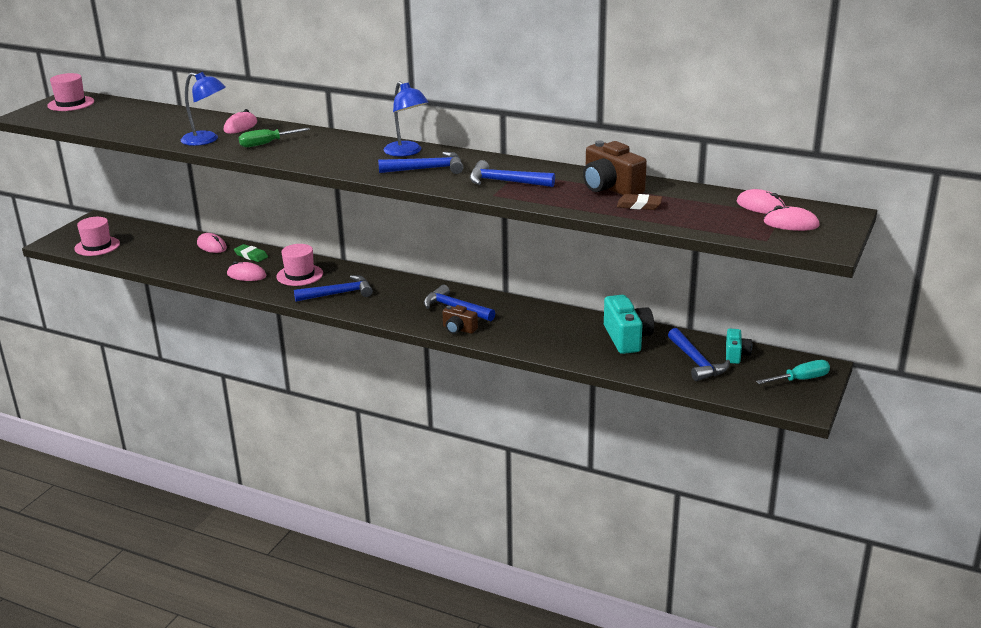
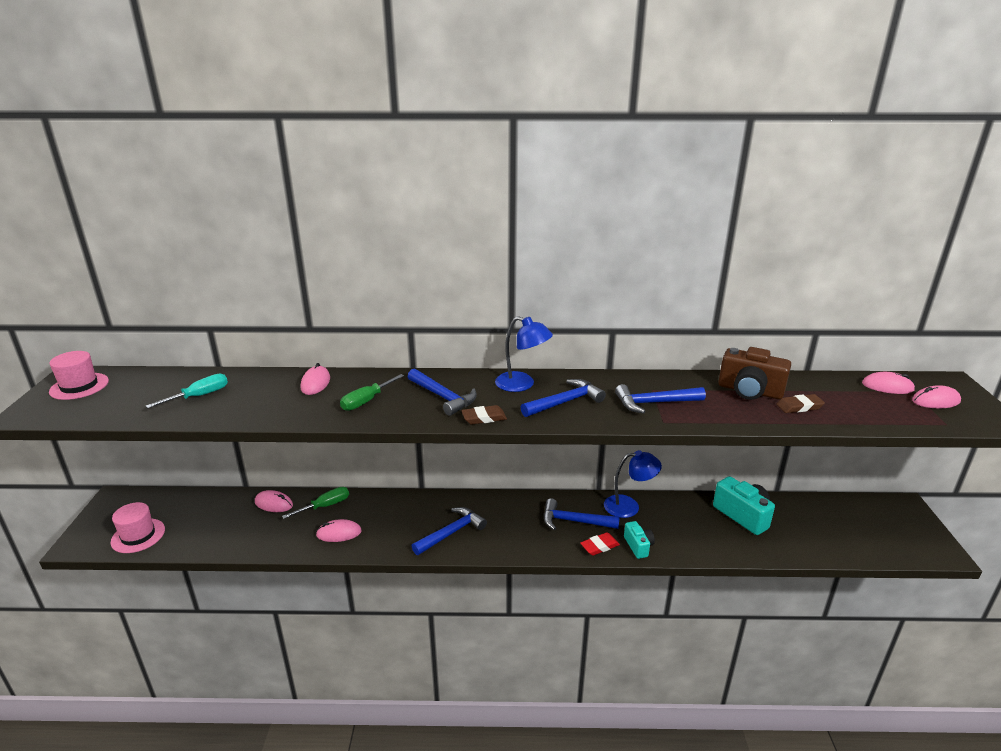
camera: 25 degrees left, 0 degrees up
(206, 140) = (293, 409): blue lamp -> blue lamp (629, 506)
(251, 255) = (325, 506): green eraser -> green screwdriver
(299, 275) = (394, 519): pink hat -> none
(345, 168) = (484, 418): none -> brown eraser
(459, 329) = (599, 546): brown camera -> red eraser
(696, 362) = (819, 527): blue hammer -> blue hammer (443, 397)
(736, 355) = (837, 510): turquoise camera -> turquoise camera (638, 546)
(800, 379) = (907, 522): turquoise screwdriver -> turquoise screwdriver (199, 396)

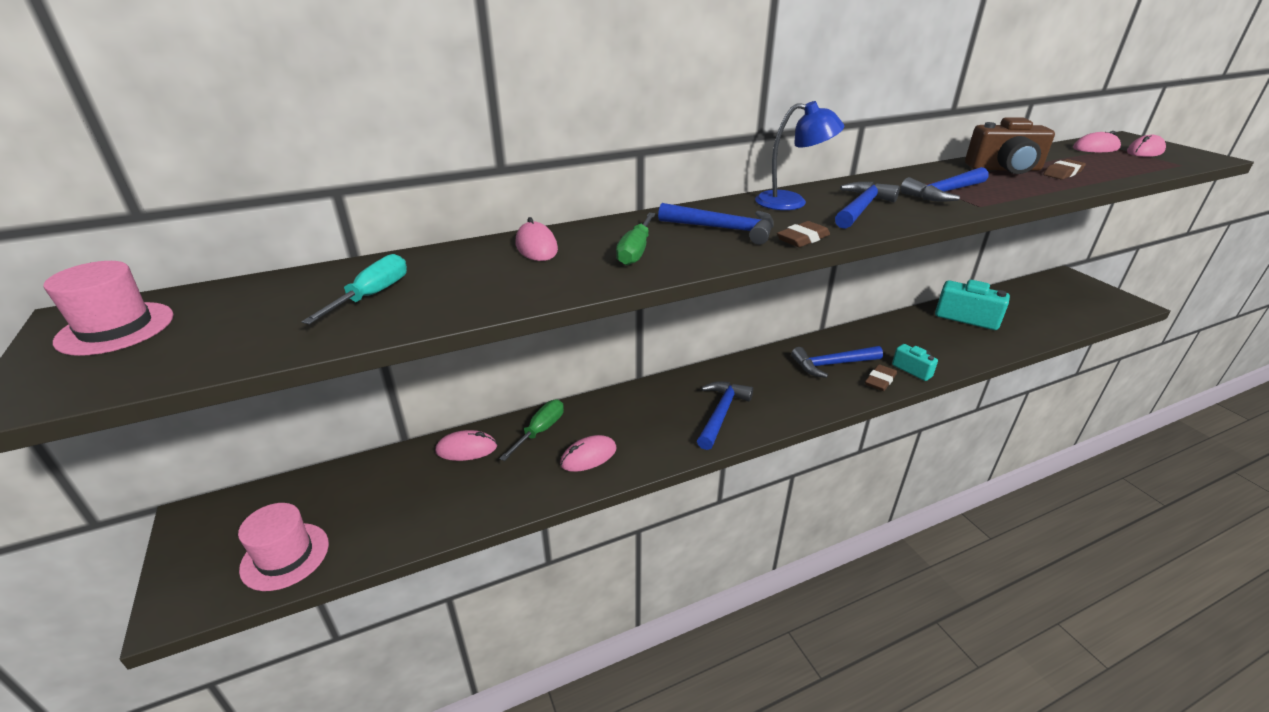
camera: 25 degrees left, 5 degrees up
(599, 546) = (880, 380): red eraser -> brown eraser
(629, 506) = (866, 336): blue lamp -> none

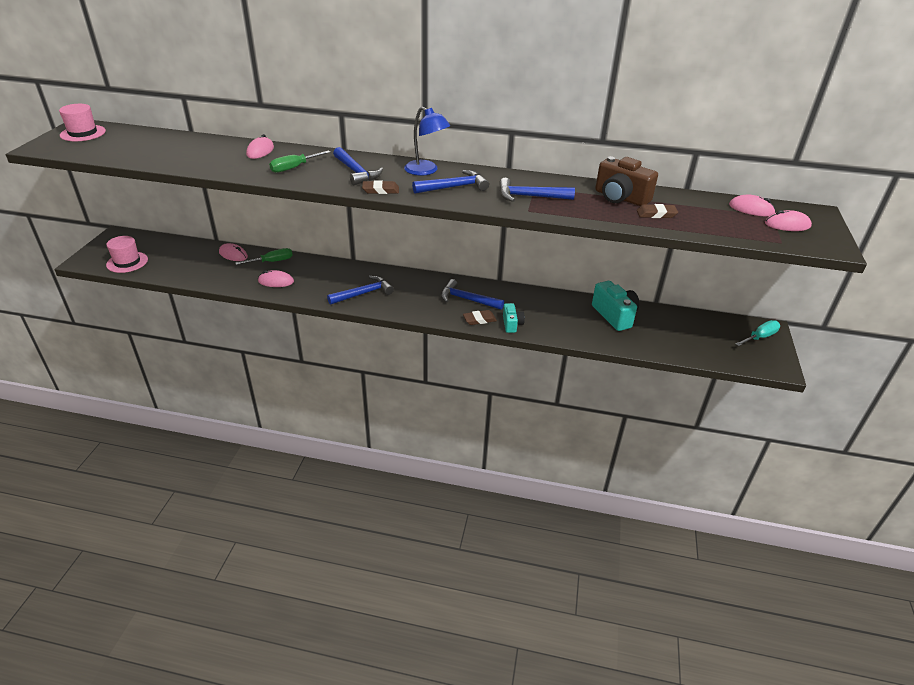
camera: 35 degrees right, 5 degrees up
(372, 295) = (168, 150): turquoise screwdriver -> turquoise screwdriver (760, 337)

